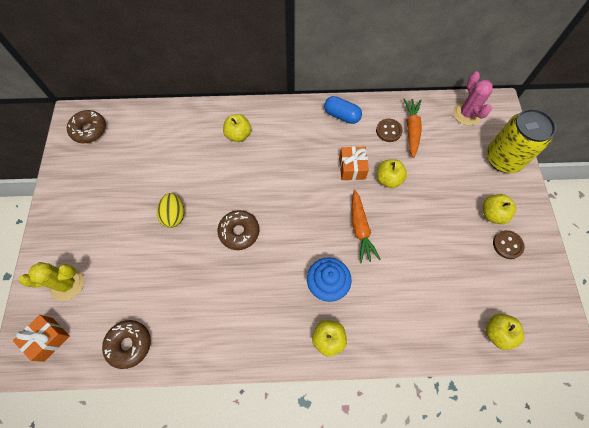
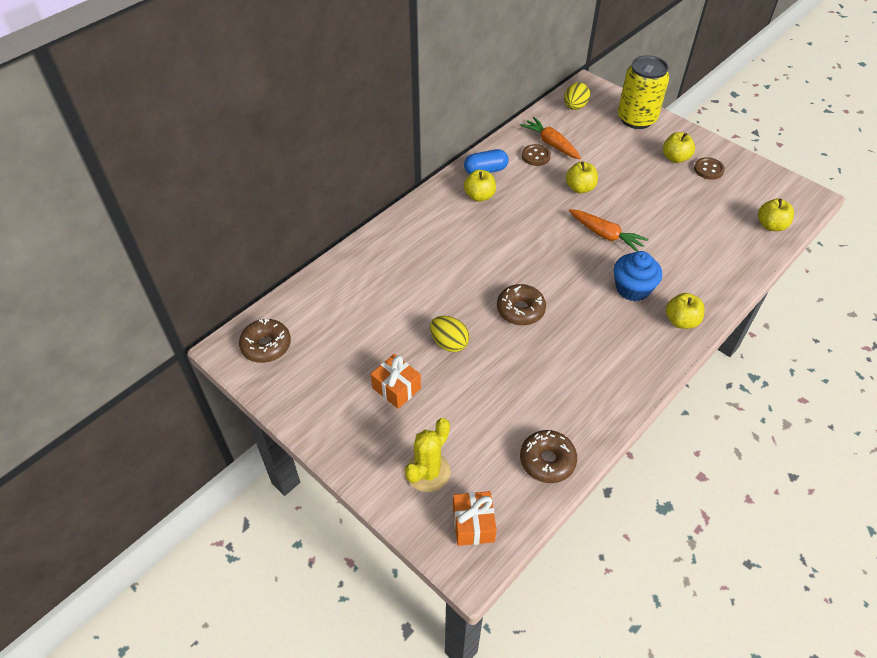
camera: 45 degrees left, 15 degrees down
(238, 135) = (419, 244): yellow apple -> yellow apple (479, 196)
(352, 168) = (543, 200): orange gift -> orange gift (396, 388)
(466, 114) = (575, 107): pink cactus -> yellow egg

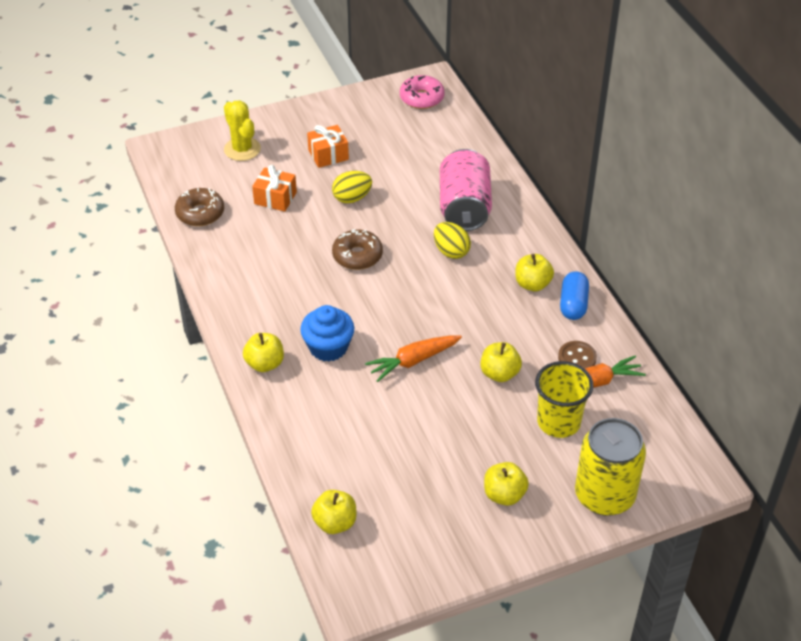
camera: 115 degrees right, 5 degrees down
(266, 346) = (421, 98): brown donut -> pink donut
(415, 261) = (464, 207): none -> pink can
(473, 524) = (184, 158): orange gift -> orange gift (275, 198)
(575, 107) = (660, 440): yellow egg -> yellow egg (451, 251)
(598, 150) = (558, 422): none -> yellow cup
(708, 169) = (464, 518): brown button -> none

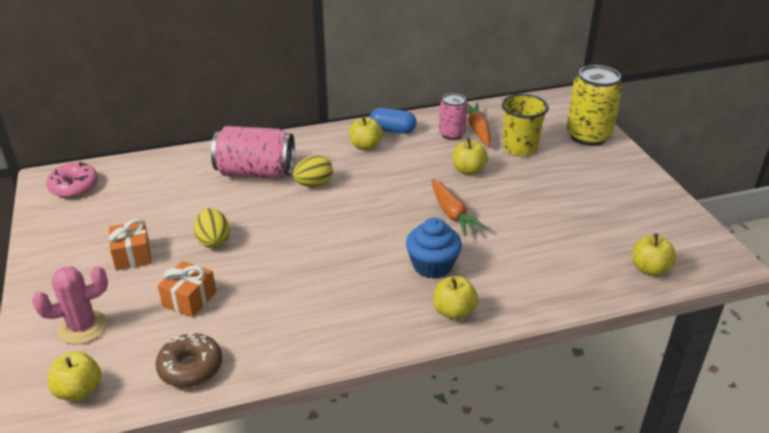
camera: 85 degrees left, 10 degrees down
(242, 149) = (83, 327): yellow cactus -> pink cactus
(357, 256) = (304, 241): brown donut -> none
(504, 495) = (597, 178): yellow apple -> yellow apple (79, 391)
(577, 358) = (452, 134): brown button -> pink can

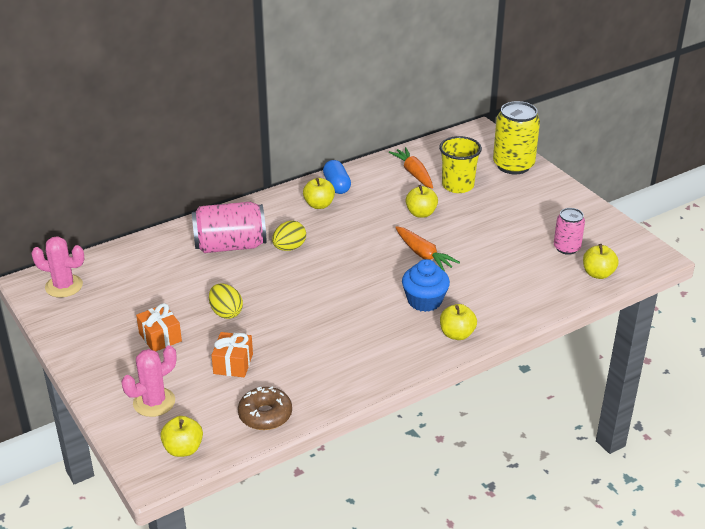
camera: 15 degrees left, 0 degrees up
(74, 187) = (64, 286): pink donut -> pink cactus
(392, 130) = (337, 185): blue capsule -> blue capsule turned 75 degrees clockwise
(452, 134) = (392, 181): pink can -> pink can (566, 248)

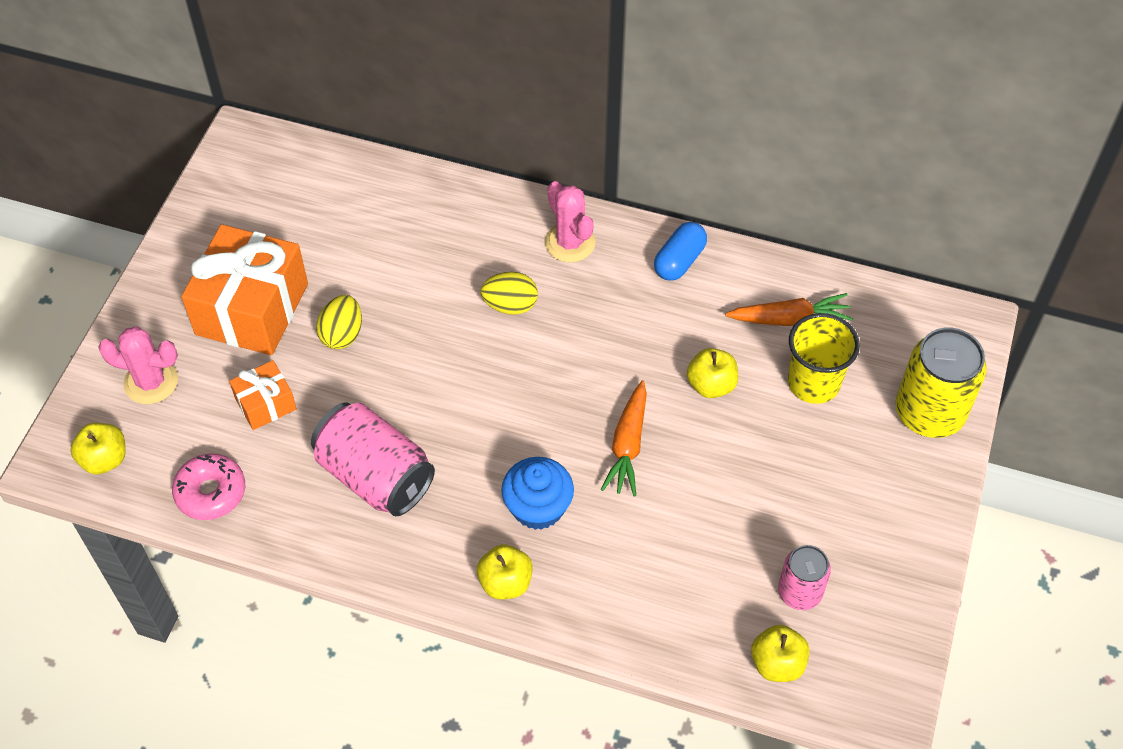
camera: 50 degrees right, 20 degrees up
(64, 286) = (258, 166): pink cactus -> pink cactus (570, 242)
(160, 337) = (252, 309): orange gift -> orange gift, size x2.01
(230, 246) = (460, 249): pink can -> pink can (375, 476)
(265, 415) = (211, 492): brown donut -> pink donut
(319, 205) = (622, 272): yellow apple -> none
(413, 173) = (790, 318): orange carrot -> orange carrot turned 60 degrees clockwise

